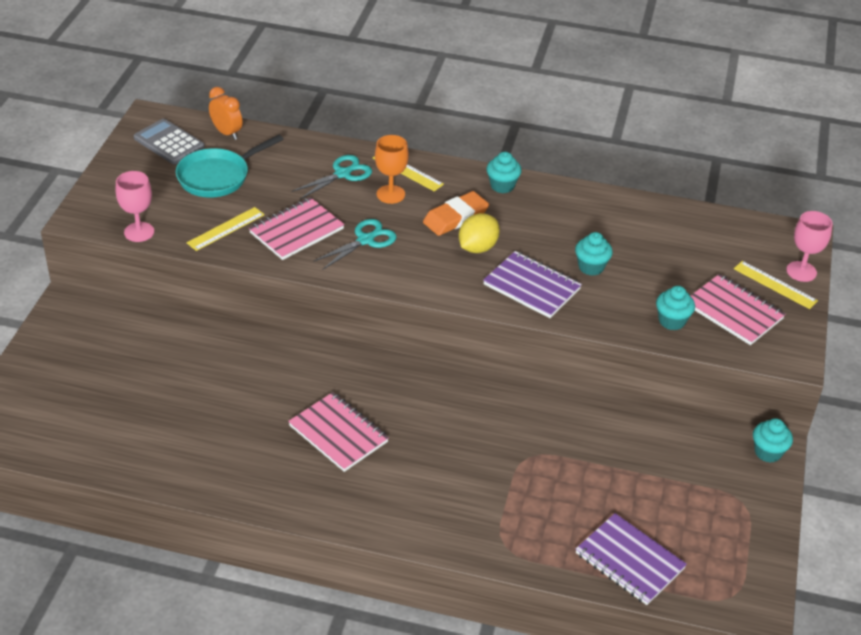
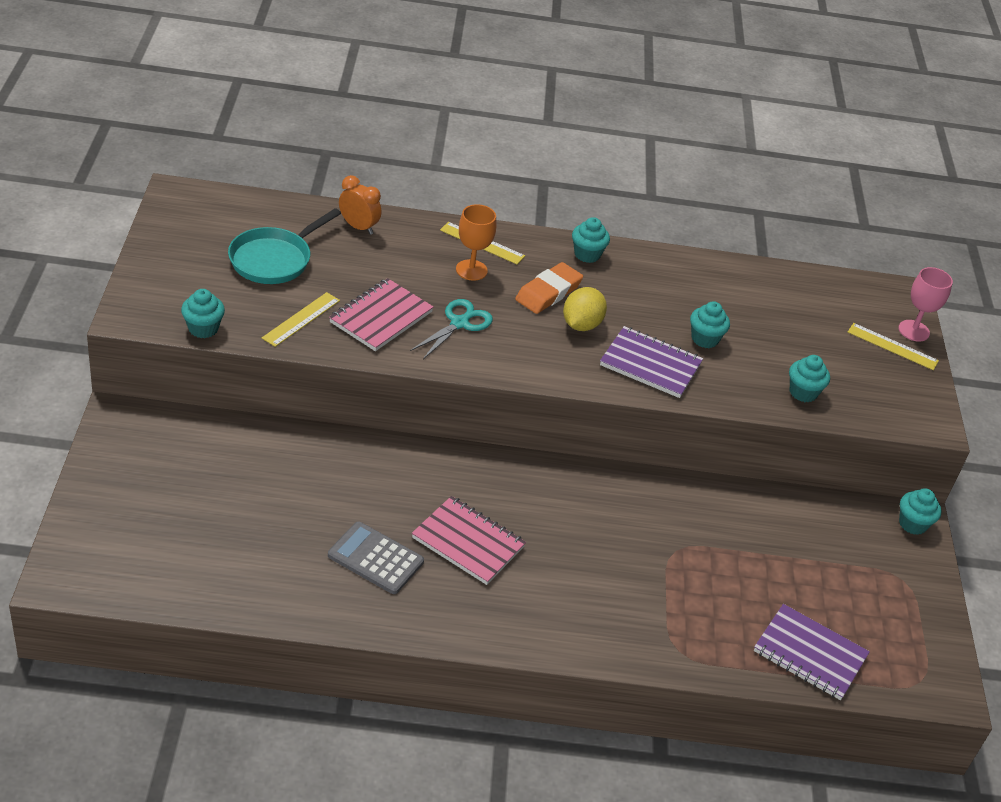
camera: 15 degrees left, 0 degrees up
(139, 232) = (203, 328): pink goblet -> turquoise cupcake
(169, 142) = (207, 222): grey calculator -> grey calculator (375, 558)
(227, 133) = (270, 208): orange clock -> orange clock (358, 227)
(342, 174) = (412, 250): turquoise scissors -> none
(734, 311) = (861, 378): pink notebook -> none

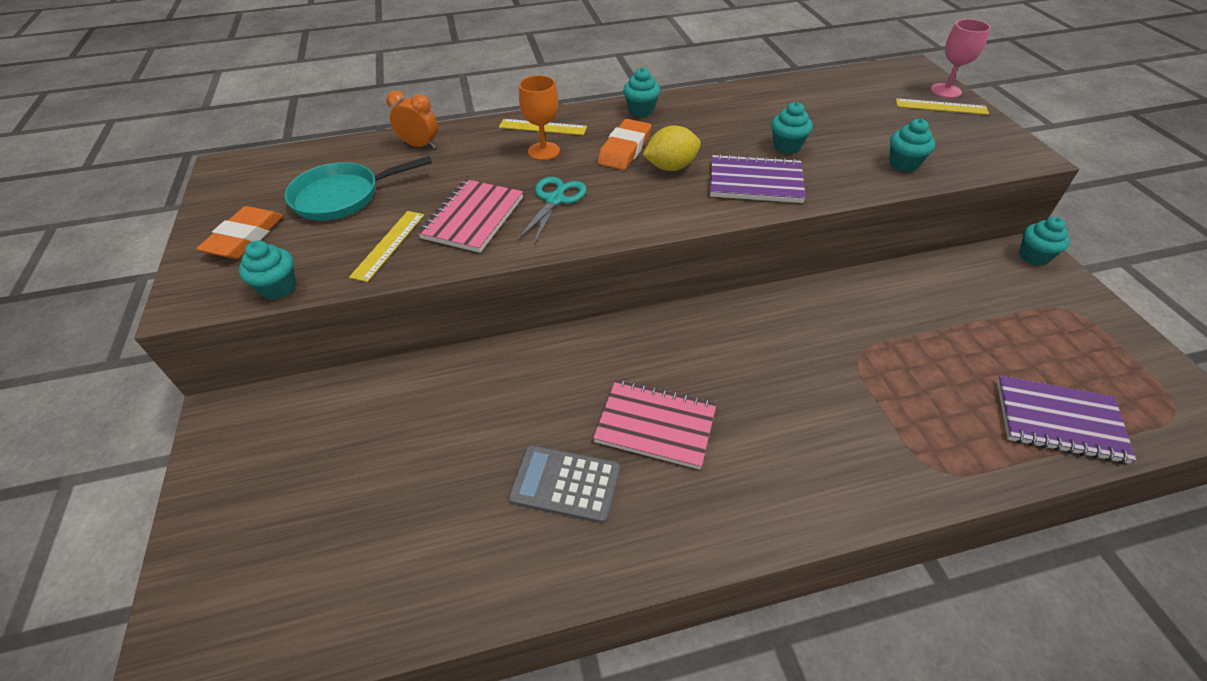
camera: 10 degrees left, 5 degrees up
(183, 273) = (245, 237): none -> orange eraser
(274, 259) = (342, 196): turquoise pan -> turquoise pan turned 45 degrees clockwise
(581, 325) = (671, 167): yellow lemon -> yellow lemon turned 60 degrees clockwise

